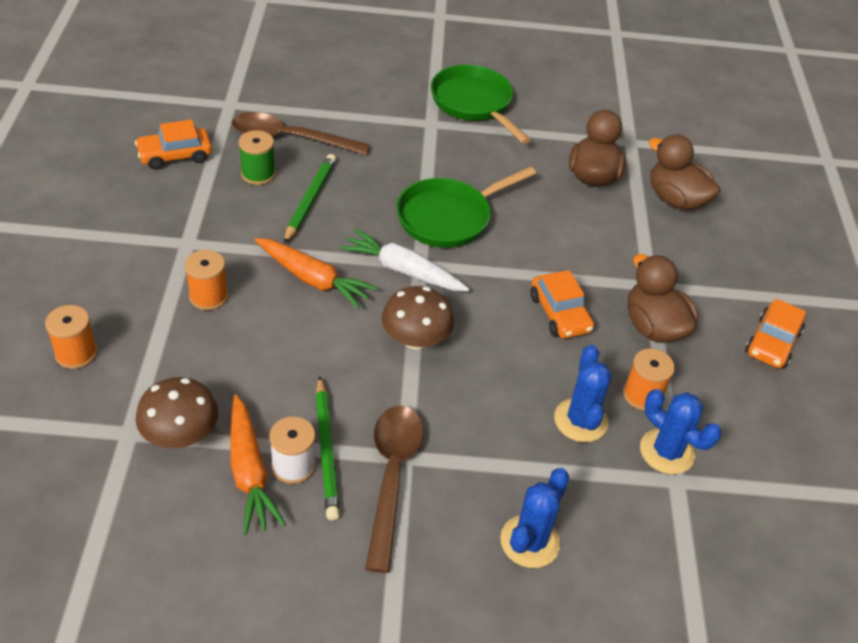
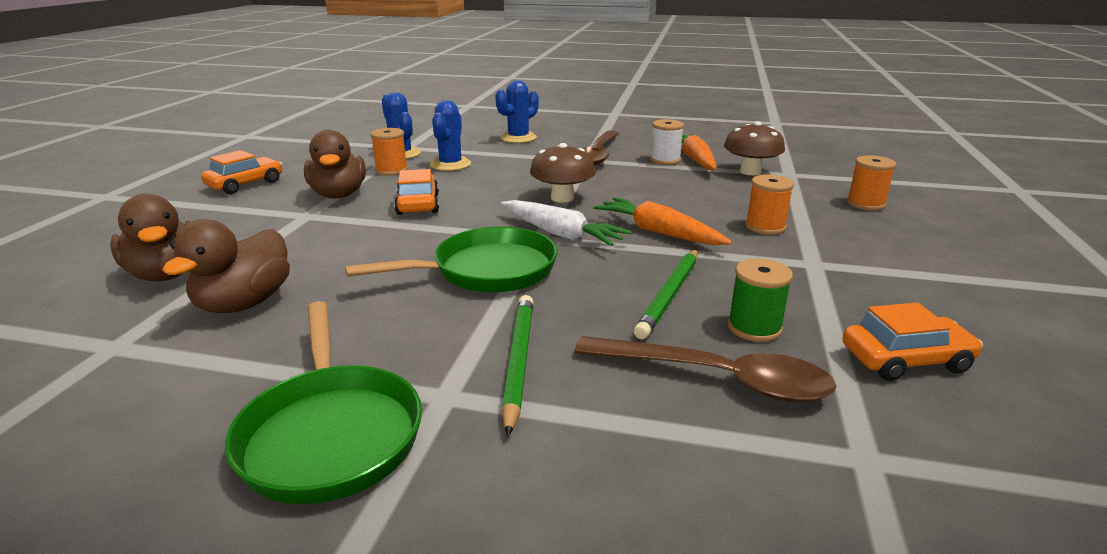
camera: 165 degrees left, 20 degrees down
(326, 450) = (642, 163): green pencil -> green pencil (518, 361)

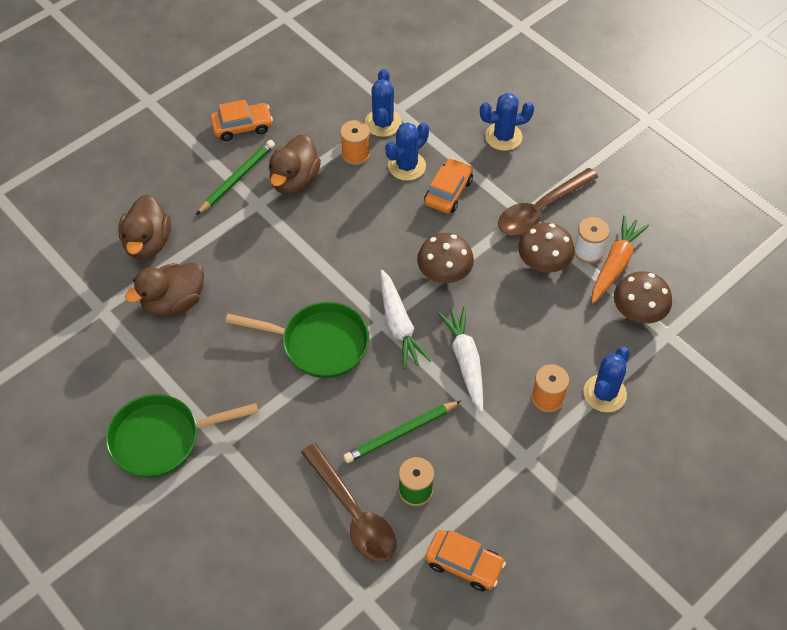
camera: 35 degrees right, 30 degrees up
(330, 434) = (162, 439): green pan -> green pan turned 60 degrees clockwise
(418, 204) = (337, 227): orange car -> orange car (448, 192)
(518, 361) = (272, 439): green pencil -> green pencil (237, 178)
(640, 172) = (543, 263): none -> brown mushroom
(659, 232) = (465, 361): orange carrot -> white carrot
(803, 210) = (604, 393): none -> blue cactus
(865, 204) = (666, 414): orange spool -> none

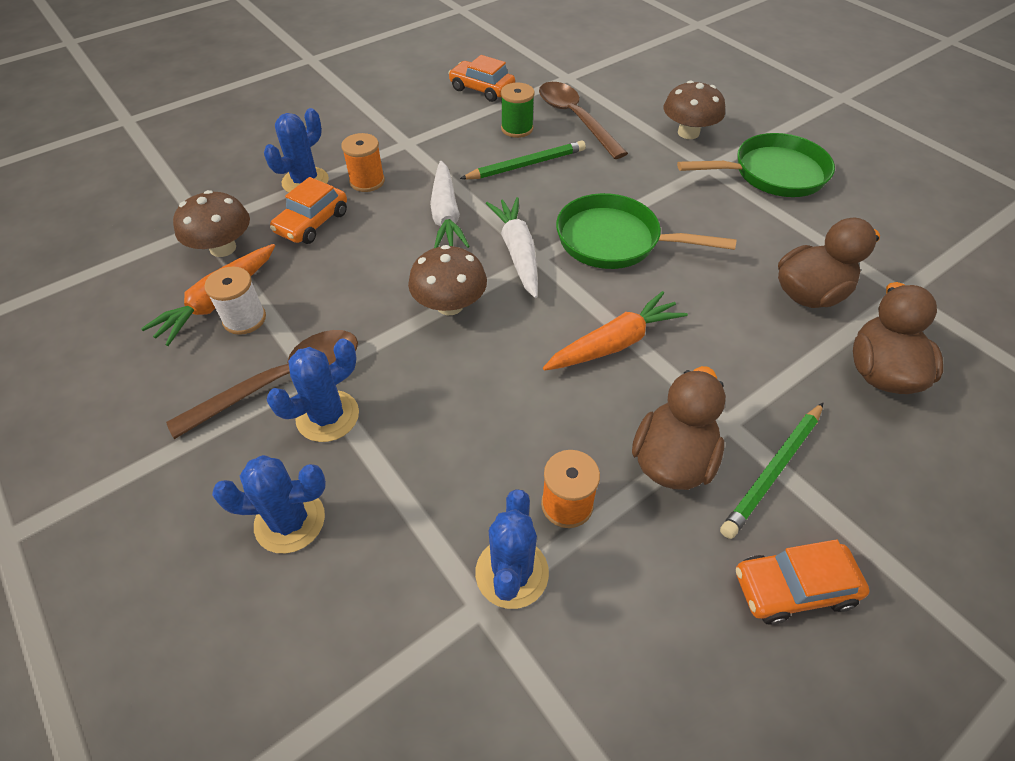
camera: 175 degrees left, 5 degrees down
(325, 251) = (614, 343): none -> orange carrot
(407, 166) = (478, 473): blue cactus -> blue cactus (327, 416)
(448, 192) = (417, 420): orange car -> orange car (312, 222)
(543, 263) = (312, 309): brown mushroom -> brown mushroom (688, 133)

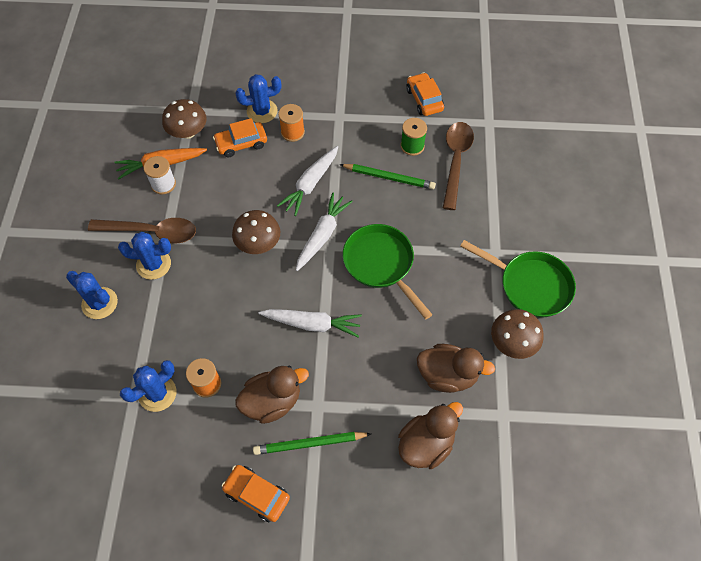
camera: 40 degrees right, 10 degrees up
(614, 343) = (312, 324): orange carrot -> white carrot
(688, 133) = (515, 219): brown mushroom -> brown mushroom (512, 342)

